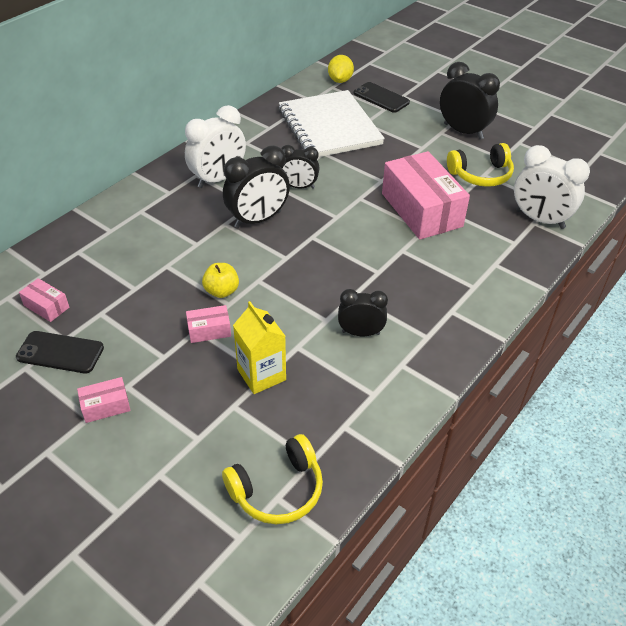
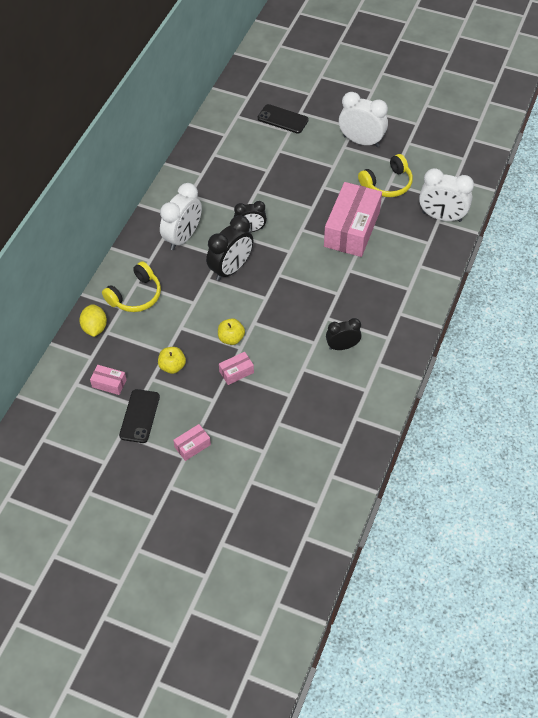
camera: 15 degrees left, 10 degrees up
(60, 352) = (139, 416): black phone -> black phone turned 75 degrees counterclockwise
(133, 305) = (172, 366): none -> yellow apple
(261, 375) = (287, 396): yellow carton -> none
(278, 490) = (329, 470): yellow headphones -> yellow headphones (135, 296)
(329, 127) = (251, 162): white notebook -> none
(340, 80) = (241, 107): yellow lemon -> yellow lemon (95, 328)
(421, 210) = (352, 229): pink box -> pink box turned 60 degrees clockwise
(463, 131) = (361, 141): black clock -> white clock

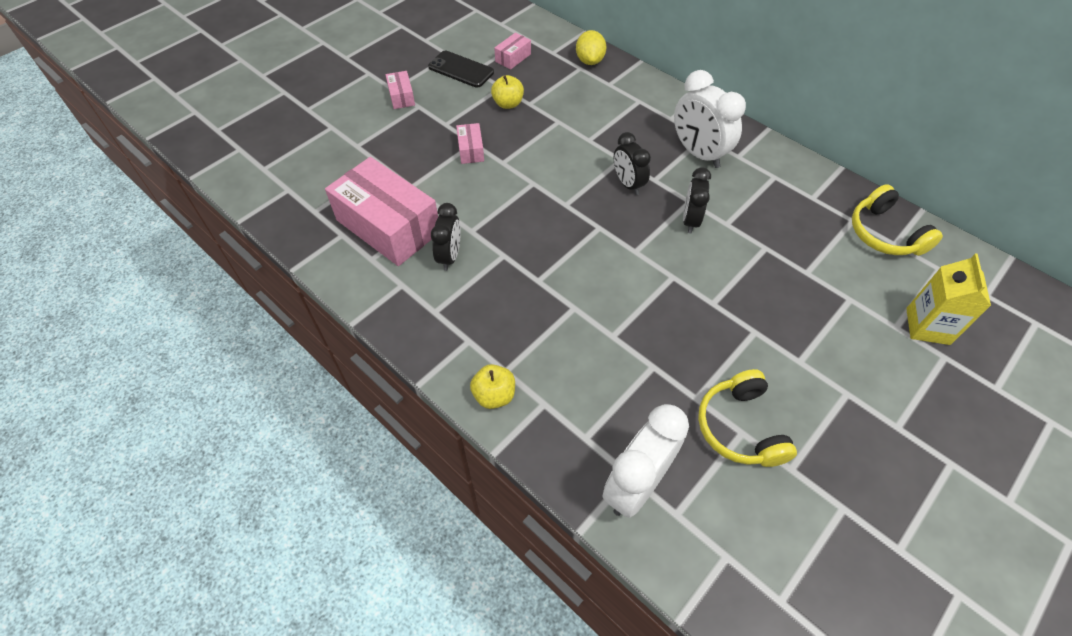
camera: 110 degrees right, 0 degrees up
(95, 328) = (590, 61): yellow lemon -> yellow lemon turned 75 degrees clockwise
(135, 296) = (620, 97): yellow headphones -> yellow headphones (884, 234)
(231, 269) = (628, 184): black clock -> black clock, size x0.63
(231, 338) = (520, 157): yellow apple -> yellow apple (494, 395)
(283, 119) = (927, 326): black phone -> yellow carton
(352, 229) = (652, 338): pink box -> pink box (388, 226)
(361, 141) = (857, 426): white clock -> none

